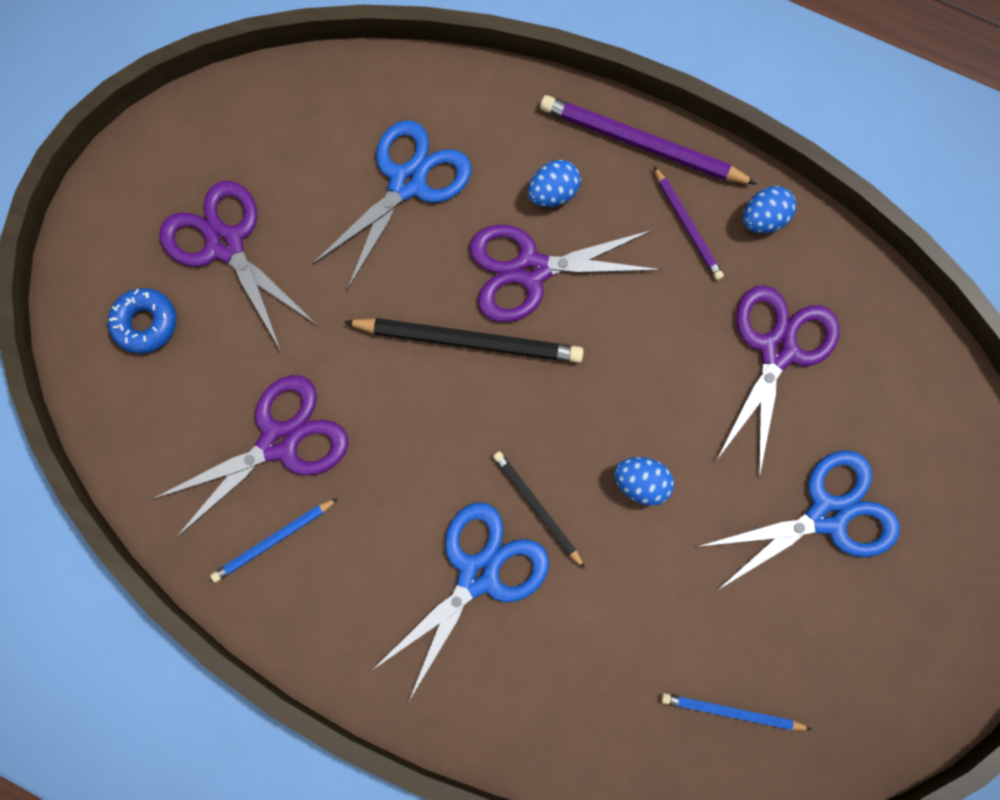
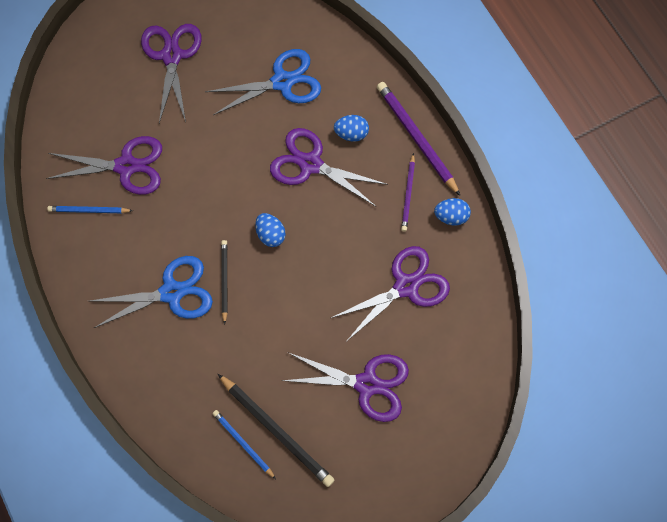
camera: 35 degrees right, 5 degrees down
(145, 323) = (106, 69): blue donut -> none
(469, 341) = (253, 178): black pencil -> black pencil (277, 431)
(641, 483) = (284, 304): blue egg -> blue egg (270, 234)
(827, 515) = (367, 384): blue scissors -> purple scissors

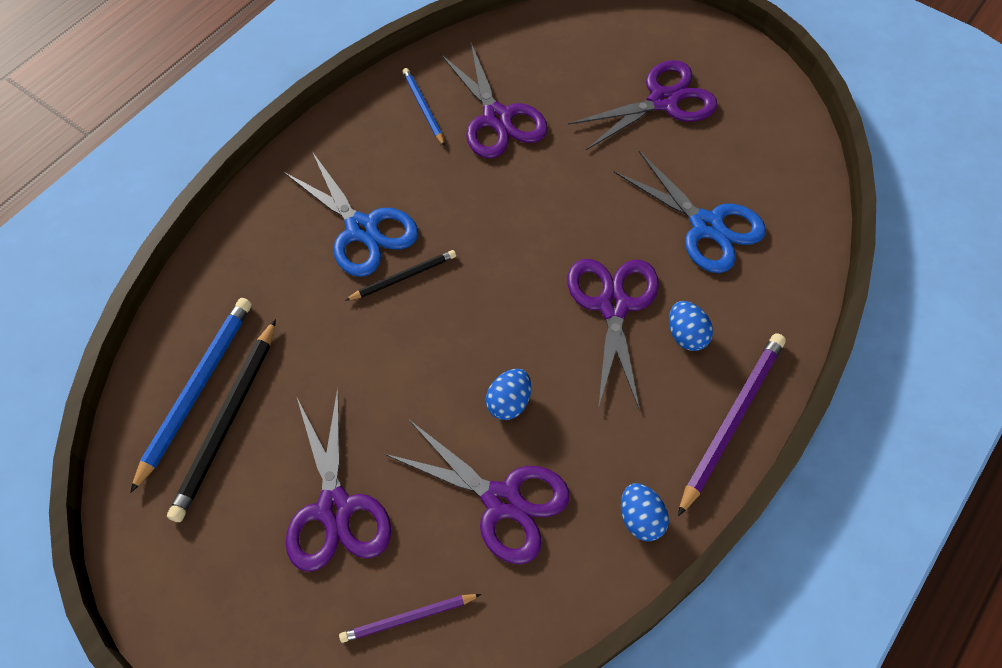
camera: 65 degrees right, 10 degrees down
(243, 444) = (196, 389): blue pencil -> blue pencil, size x1.73
(270, 234) = (491, 301): blue egg -> blue egg (509, 402)
(408, 194) = (641, 445): purple pencil -> purple pencil (408, 618)

